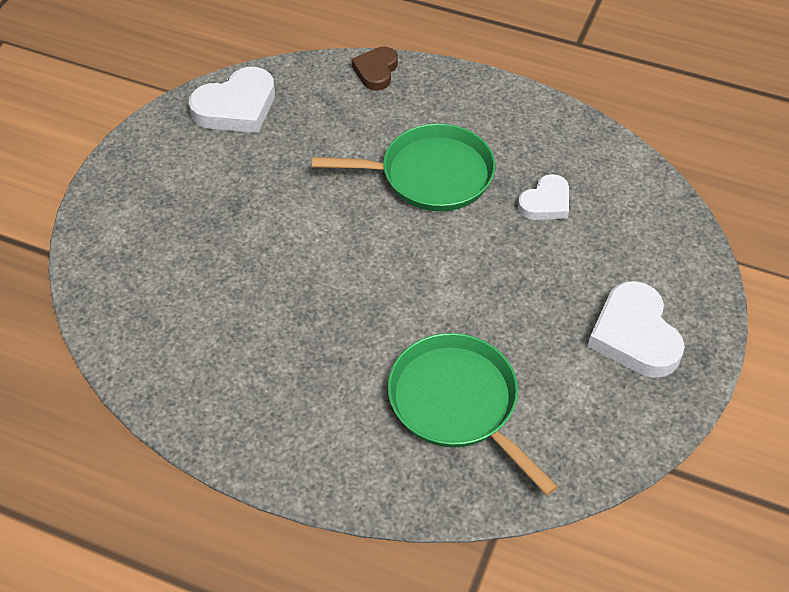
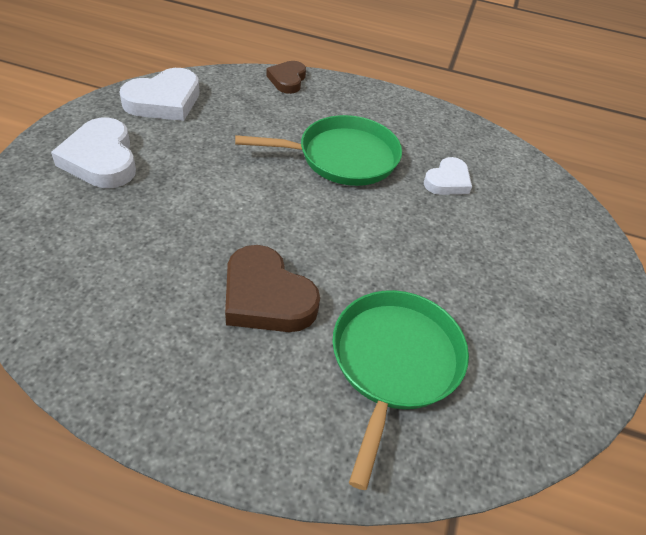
camera: 10 degrees left, 5 degrees down
(338, 337) = (266, 297): none -> brown heart
(457, 403) = (394, 362): green pan -> green pan turned 60 degrees clockwise
(634, 335) = (553, 294): white heart -> white heart (101, 159)

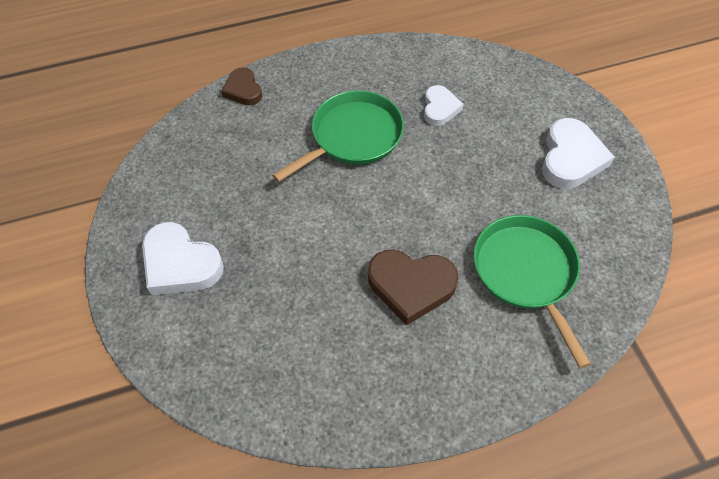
camera: 30 degrees left, 10 degrees up
(164, 101) = (168, 176): white heart -> white heart (571, 158)

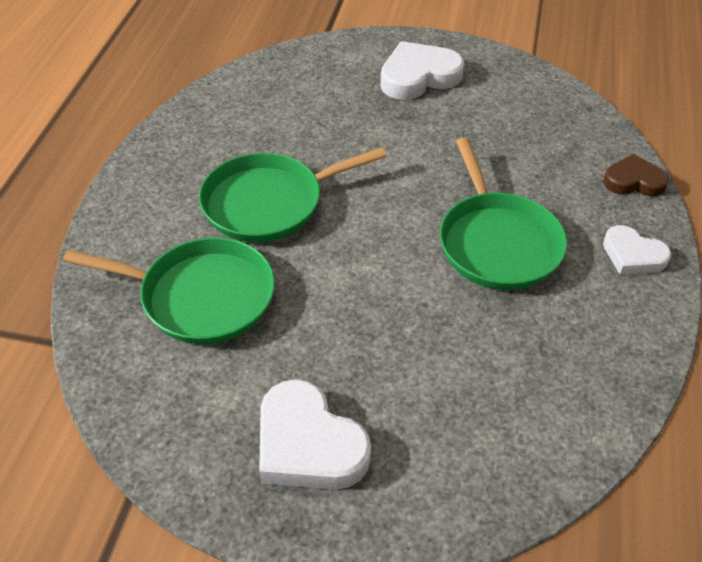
camera: 120 degrees right, 10 degrees down
(411, 286) = (268, 203): brown heart -> green pan
(440, 108) = (493, 347): white heart -> white heart (633, 255)

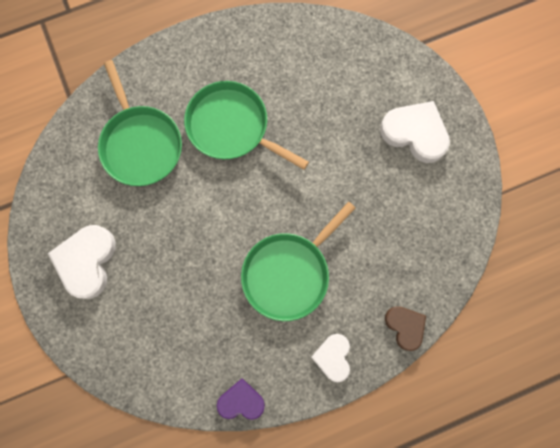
camera: 55 degrees right, 30 degrees up
(639, 370) = (241, 401): none -> purple heart

